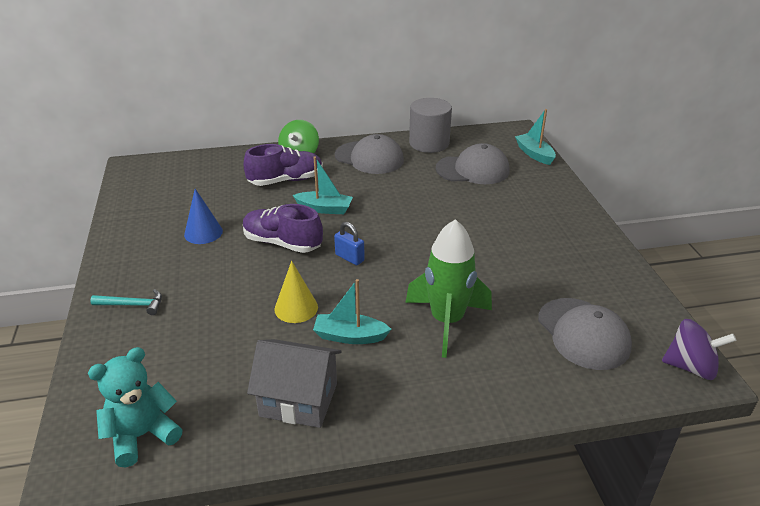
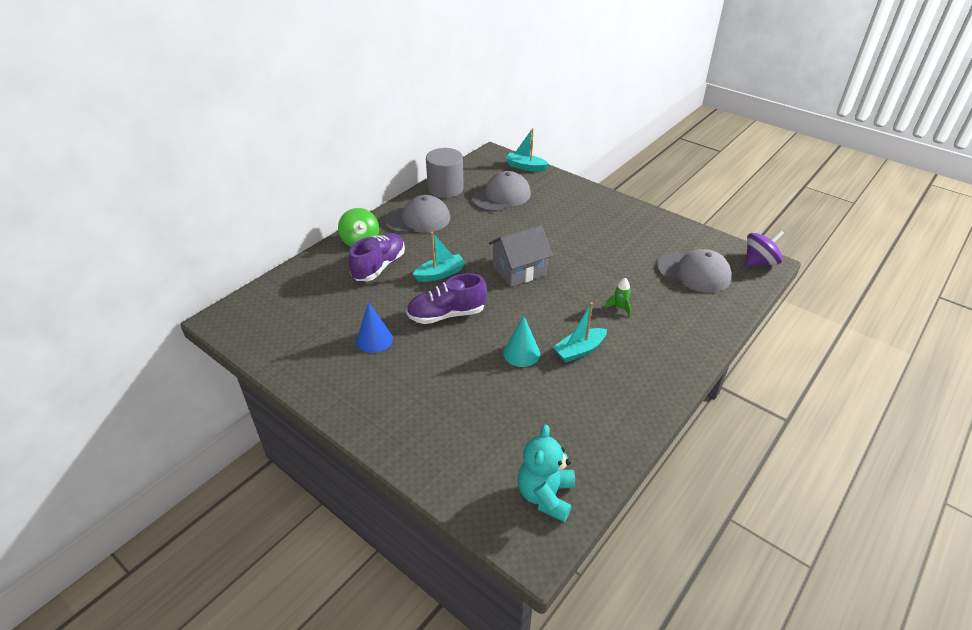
camera: 40 degrees left, 5 degrees up
(133, 305) = (403, 422): turquoise hammer -> none
(296, 308) = (521, 353): yellow cone -> turquoise cone
(298, 399) = (604, 407): grey house -> grey house (519, 270)
(349, 258) = (507, 299): blue padlock -> none
(447, 321) = (619, 307): green rocket -> green rocket, size x0.40

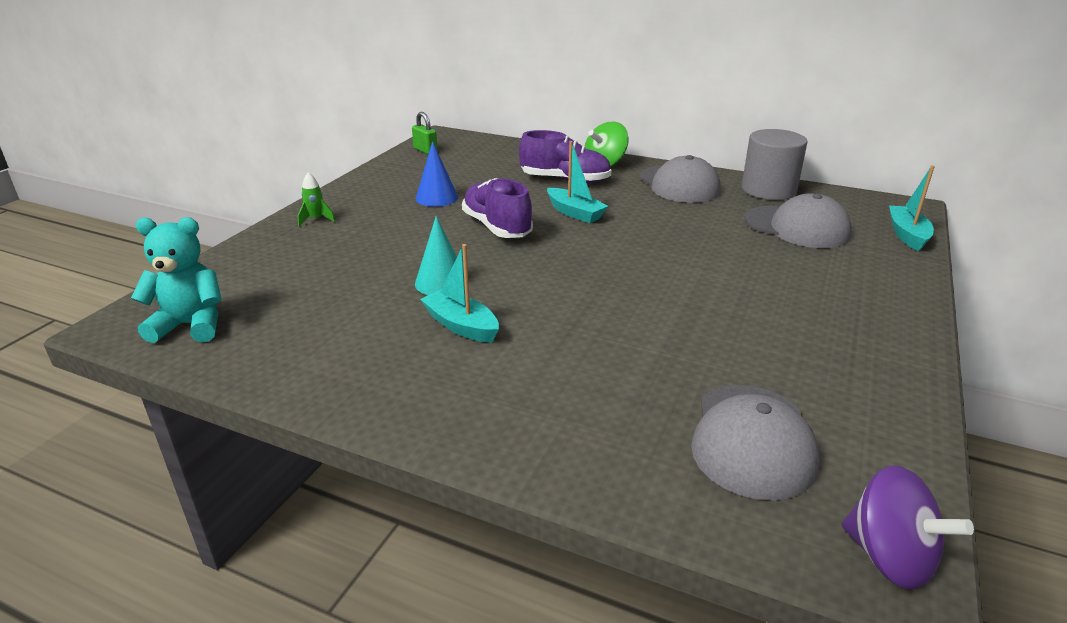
camera: 75 degrees right, 10 degrees down
(255, 335) = (425, 150): none -> green padlock
(519, 270) = (620, 261): grey house -> none
(619, 307) = (583, 354): green rocket -> green rocket (316, 219)

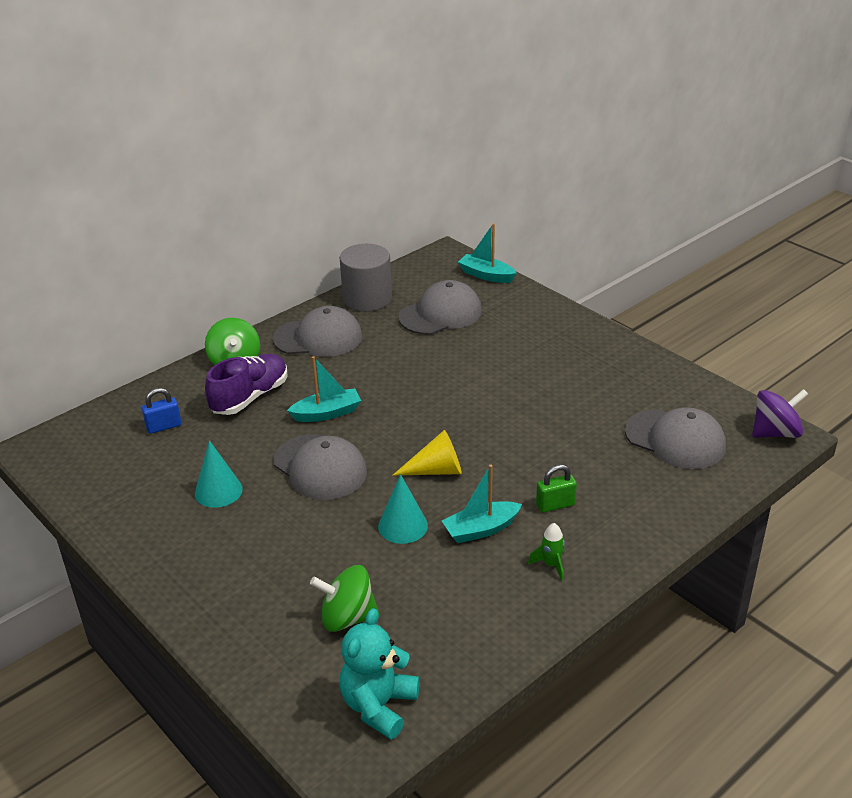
camera: 65 degrees left, 5 degrees up
(303, 284) = (347, 617): none -> green spinning top
(316, 219) = (200, 590): green rocket -> green rocket (551, 565)
(425, 150) = (73, 472): green padlock -> green padlock (555, 505)
(436, 197) = (218, 491): blue cone -> turquoise cone
(497, 227) = (320, 467): purple shoe -> grey cap
(499, 162) = (164, 426): none -> blue padlock
(537, 281) = (436, 470): none -> yellow cone

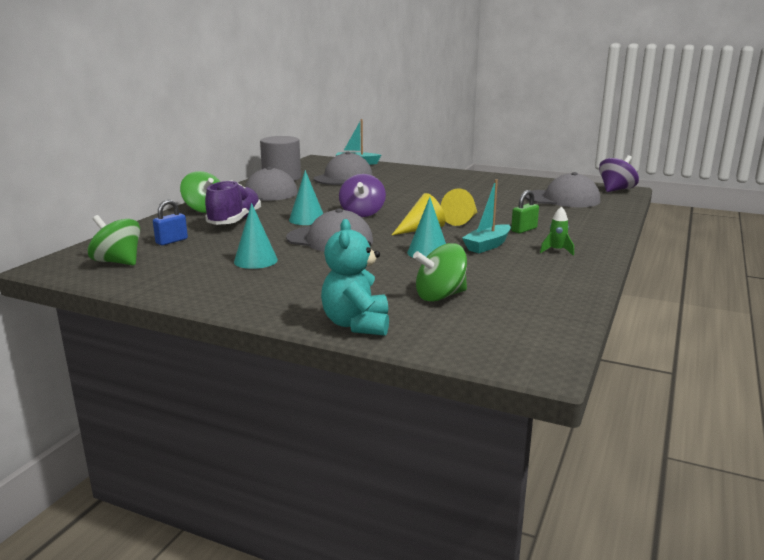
camera: 25 degrees left, 15 degrees down
(93, 456) = (118, 262): none -> green spinning top
(327, 413) = (307, 219): turquoise boat -> turquoise cone
(379, 706) = (523, 330): turquoise teddy bear -> turquoise teddy bear (356, 324)
(397, 414) = (362, 213): none -> purple spinning top
(500, 462) = (462, 220): none -> yellow cone

